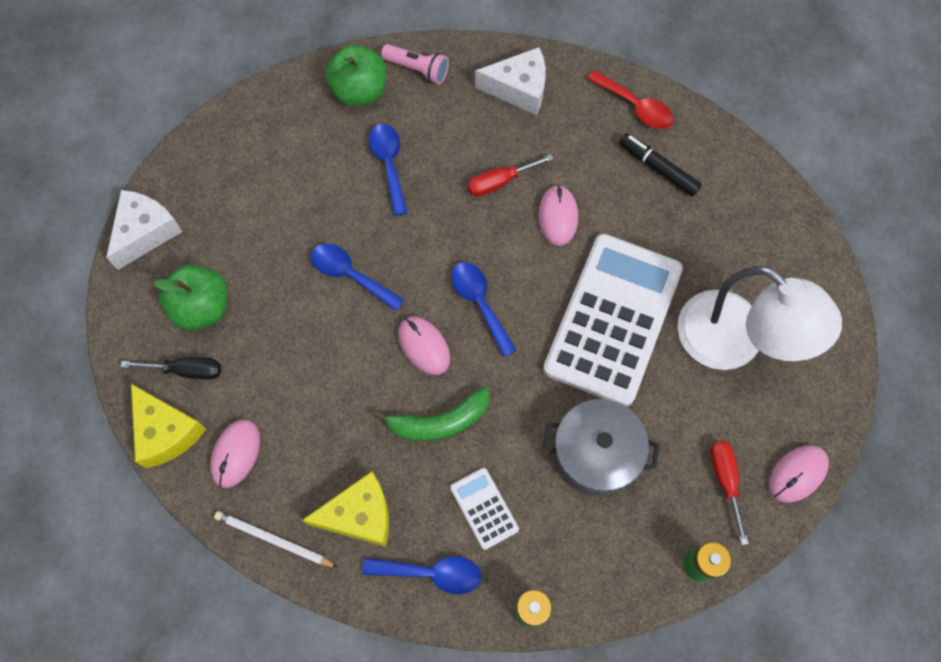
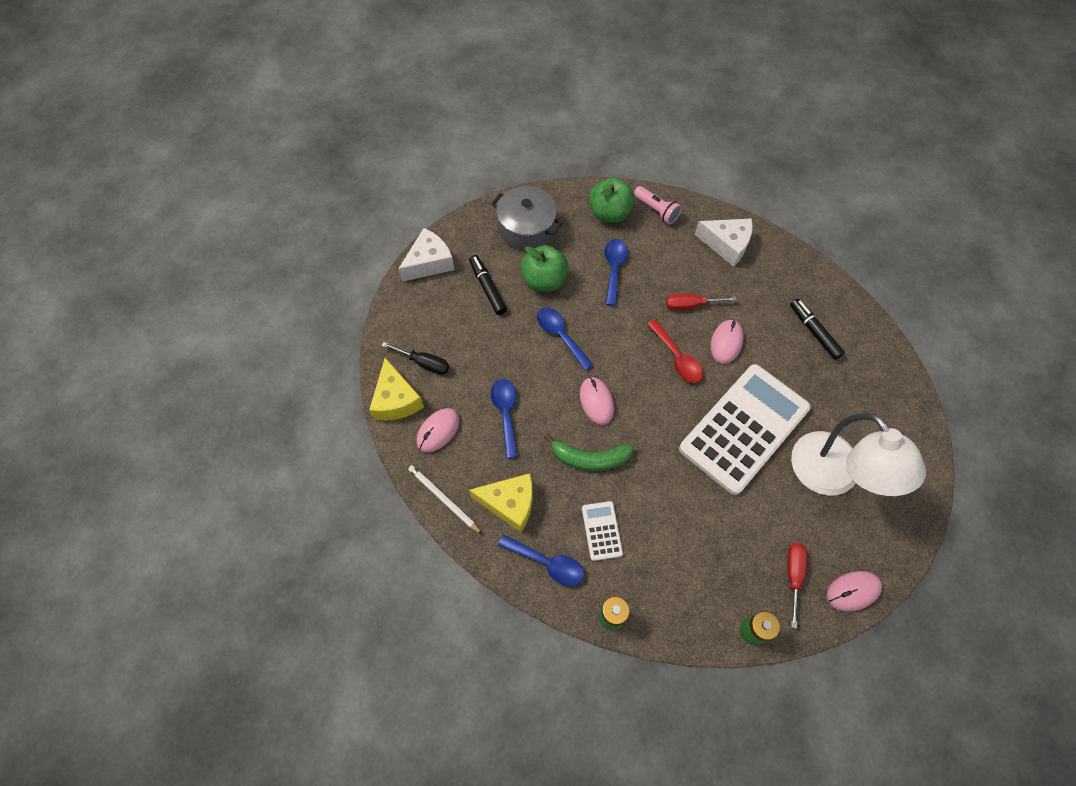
camera: 20 degrees right, 5 degrees down
(202, 307) = (450, 324): green apple -> green apple (544, 280)
(235, 242) = (487, 288): none -> black marker
(480, 303) = (647, 385): blue spoon -> blue spoon (506, 413)
(596, 454) = (699, 521): grey pot -> grey pot (526, 229)
(635, 106) = (811, 283): red spoon -> red spoon (677, 357)

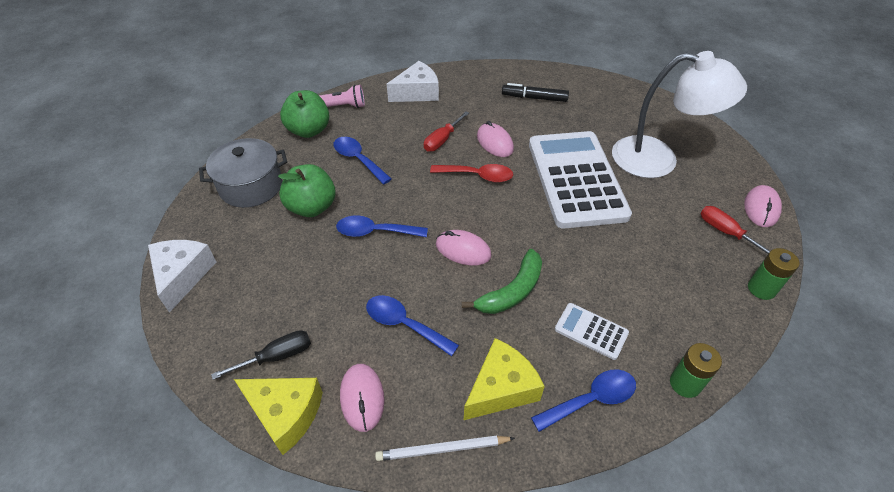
camera: 50 degrees left, 15 degrees down
(487, 288) = (267, 250): black marker -> none

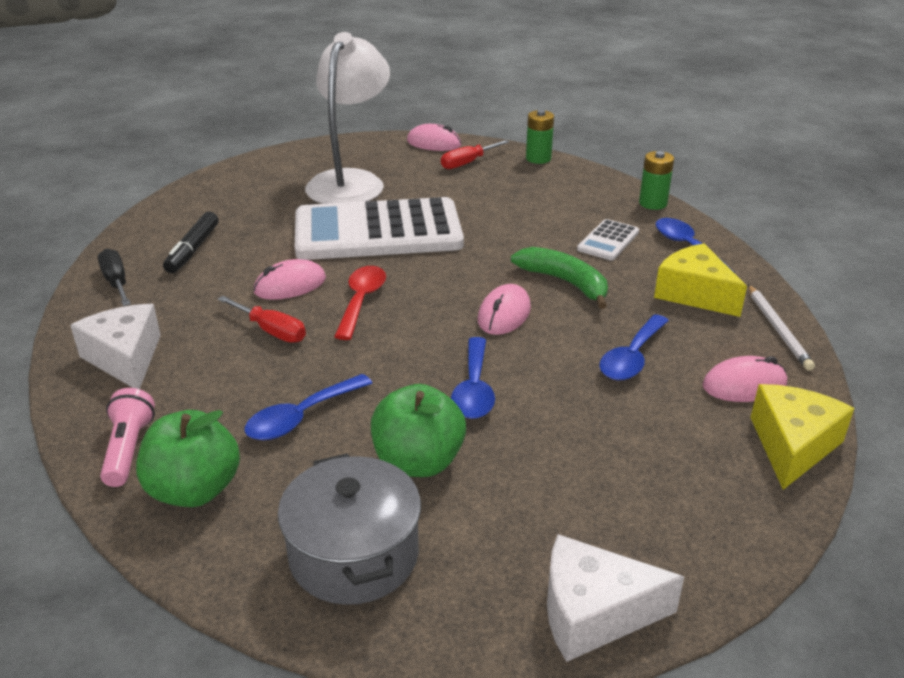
camera: 90 degrees left, 15 degrees down
(277, 356) = (715, 465): black screwdriver -> black screwdriver (116, 282)

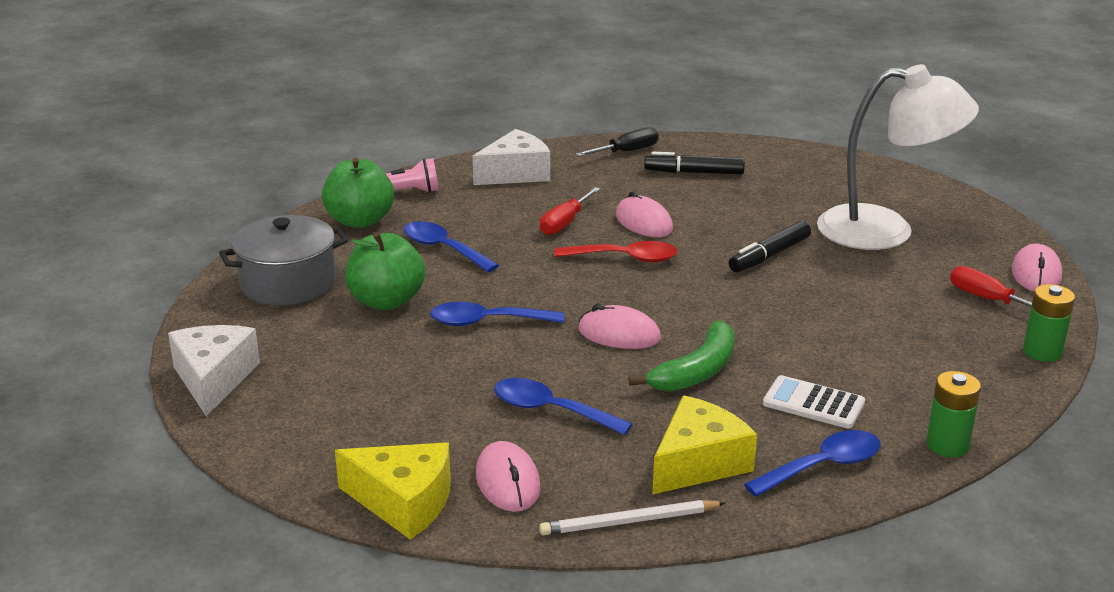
camera: 85 degrees right, 5 degrees down
(378, 232) = (769, 255): white calculator -> black marker

